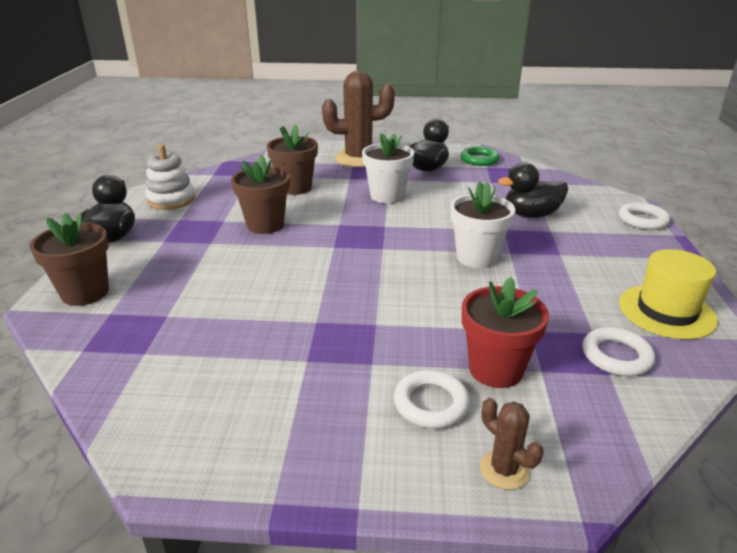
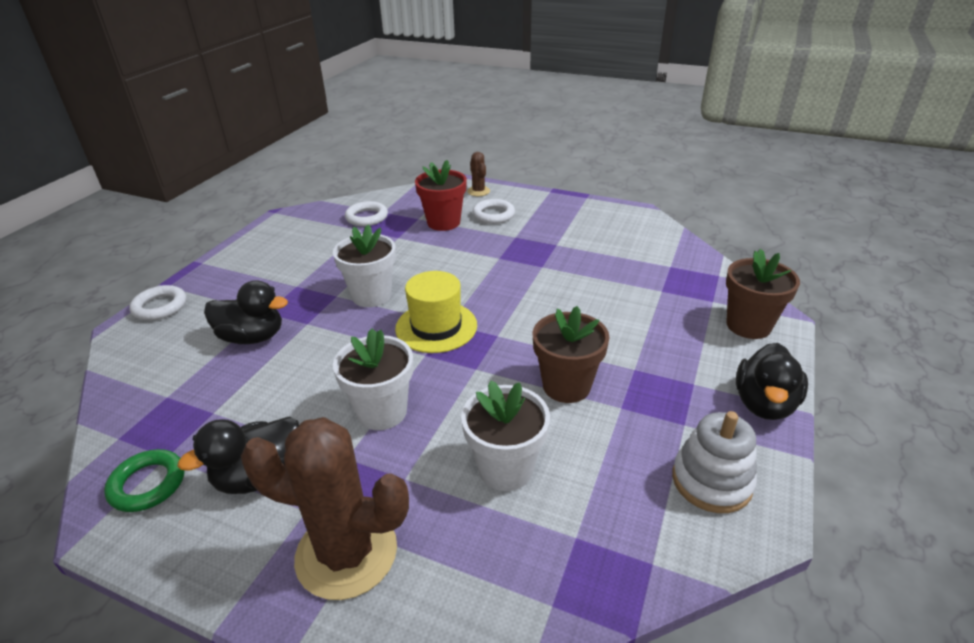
camera: 160 degrees left, 5 degrees up
(295, 188) = (505, 468): brown flower pot -> white flower pot
(666, 311) = (295, 232): yellow hat -> yellow hat (436, 327)

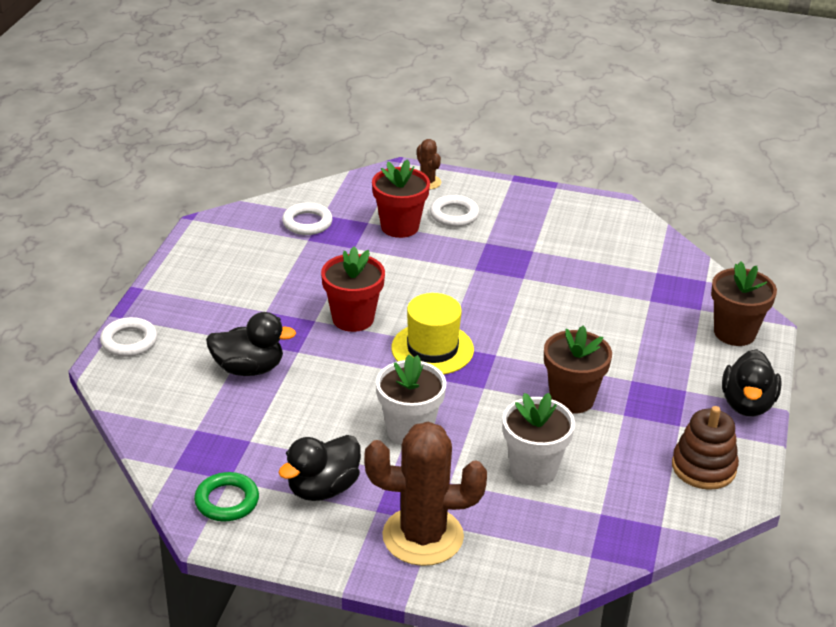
camera: 10 degrees left, 0 degrees up
(371, 295) = (353, 319): white flower pot -> red flower pot
(711, 481) = (703, 467): white stacking toy -> brown stacking toy

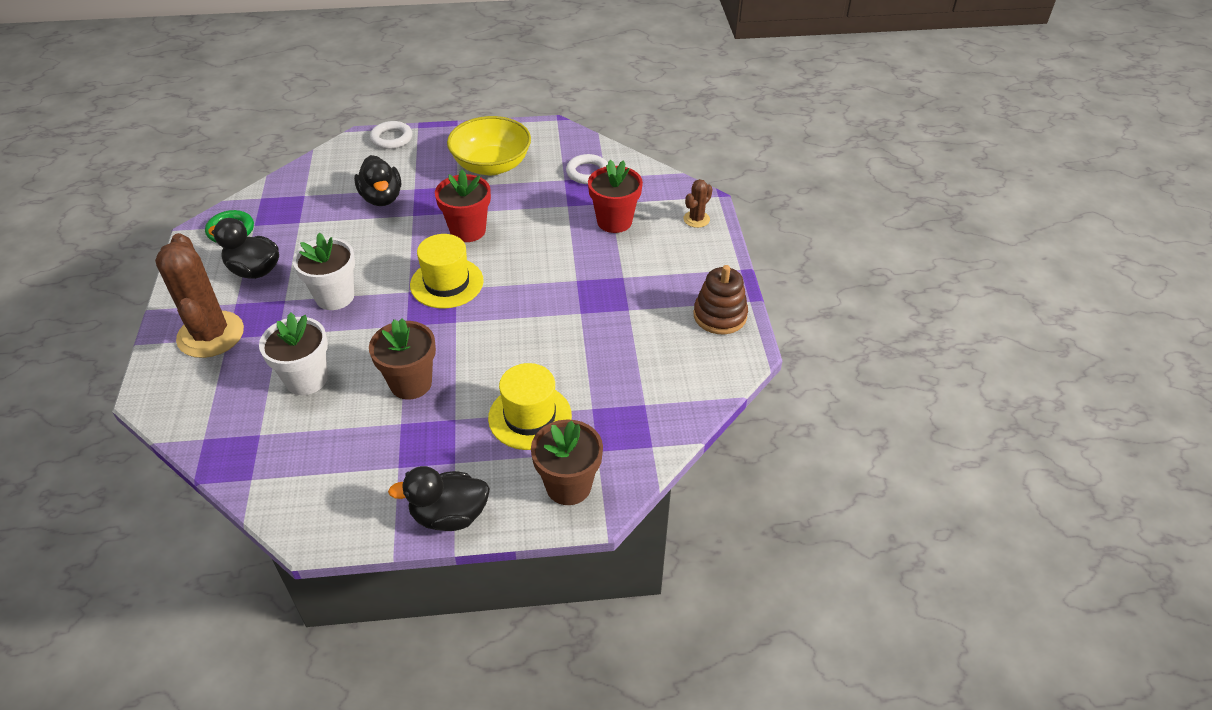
camera: 70 degrees right, 10 degrees up
(245, 280) = (491, 165): none -> yellow bowl
(454, 215) = (654, 247): white ring -> none
(646, 336) = (530, 417): none -> yellow hat
(703, 467) = (340, 496): brown stacking toy -> brown stacking toy (720, 315)

